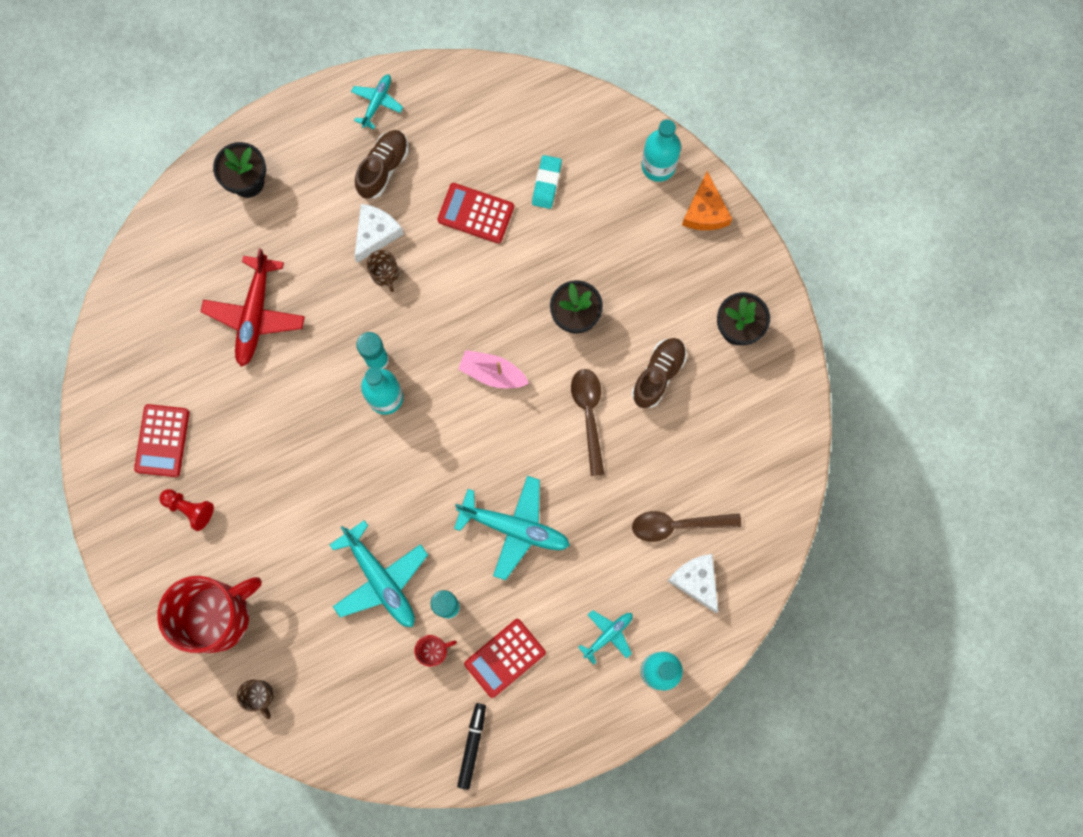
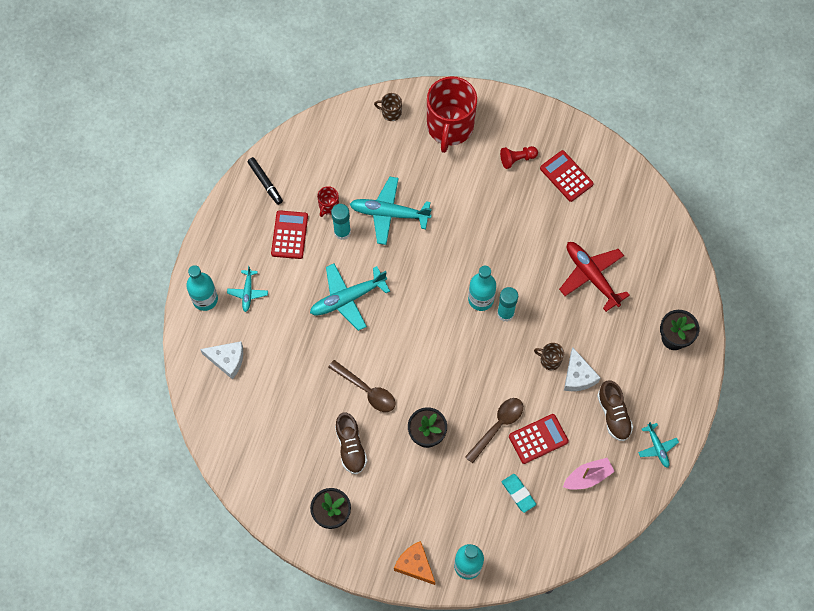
camera: 135 degrees right, 10 degrees down
(492, 373) = (439, 363): pink boat -> pink boat (588, 477)
(677, 525) = (264, 378): brown spoon -> brown spoon (498, 426)

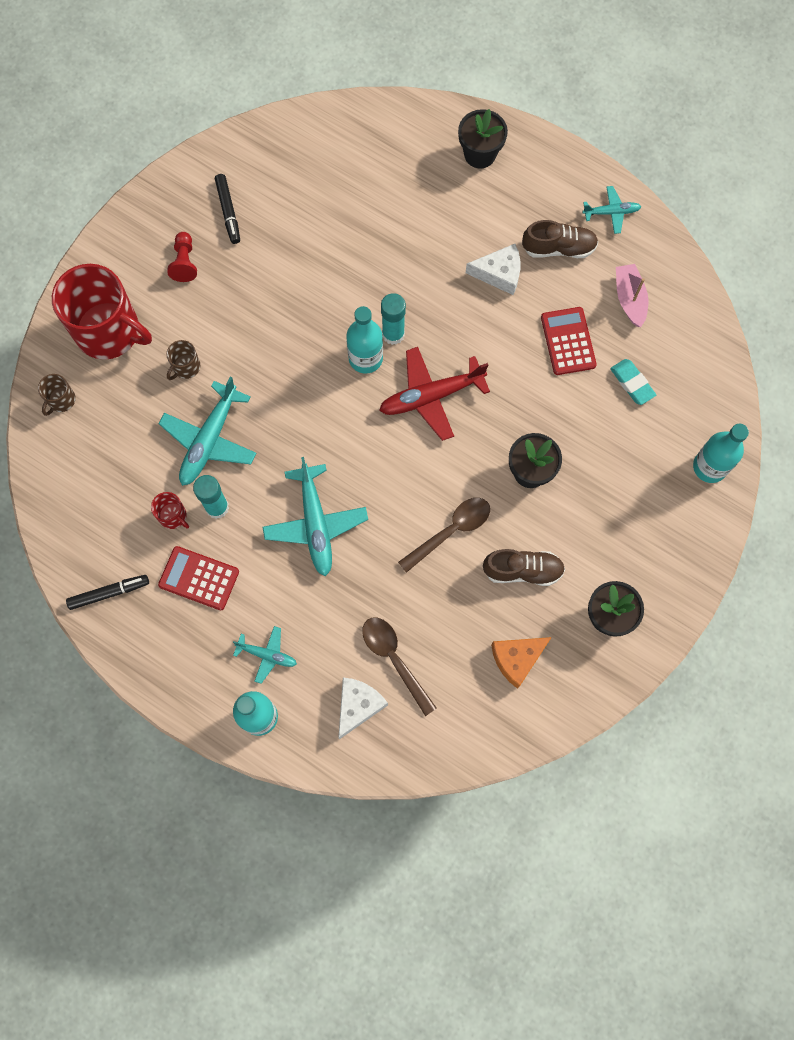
camera: 75 degrees left, 5 degrees up
(415, 565) = (695, 529): orange cheese -> orange cheese (517, 659)
(498, 426) = (540, 384): brown spoon -> brown spoon (394, 659)
(518, 493) = (632, 383): turquoise eraser -> turquoise eraser turned 75 degrees clockwise
(549, 360) = (470, 300): brown mug -> brown mug (186, 367)
(566, 176) = (228, 211): red calculator -> black marker
(592, 276) = (373, 221): red plane -> red plane (431, 396)

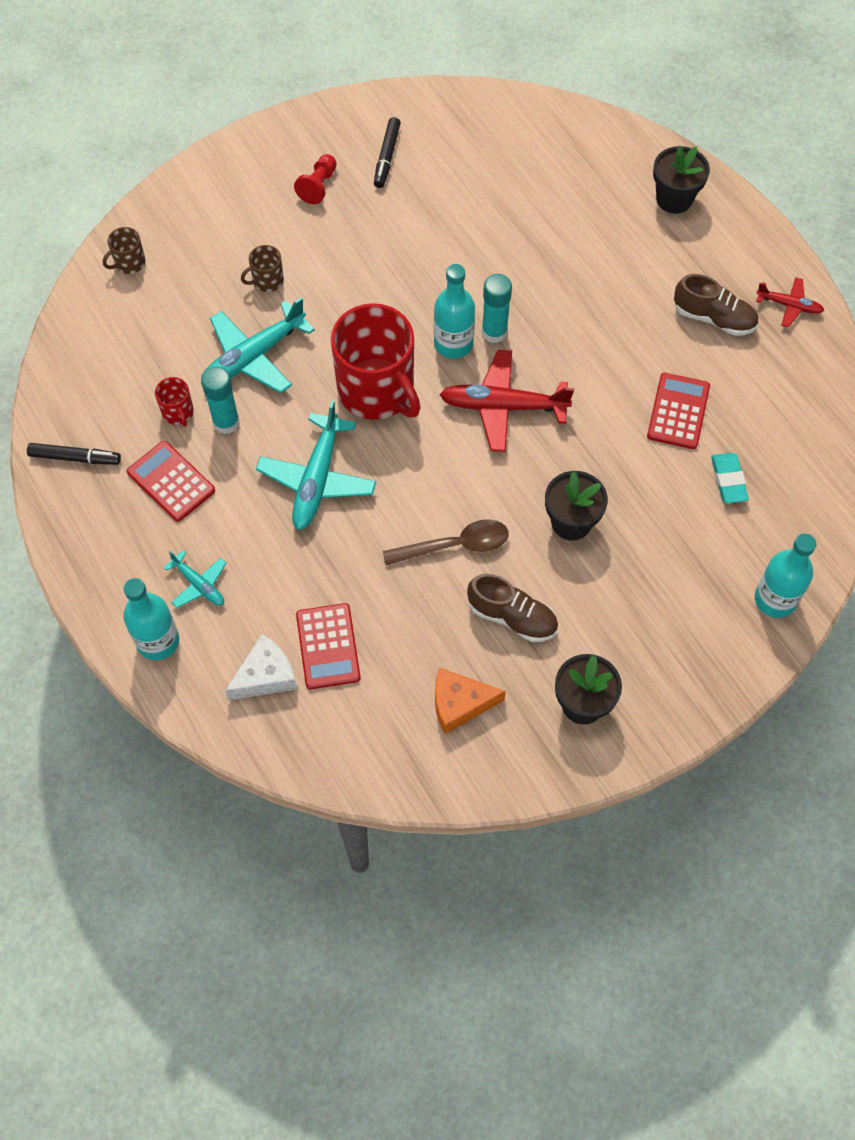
camera: 25 degrees right, 10 degrees down
(109, 331) = (210, 220): red mug -> red mug (377, 391)
(394, 659) = (328, 646): brown spoon -> red calculator
(499, 273) = (637, 318): white cheese -> none
(611, 212) = (789, 305): turquoise plane -> red plane
(629, 299) = (767, 396): pink boat -> none

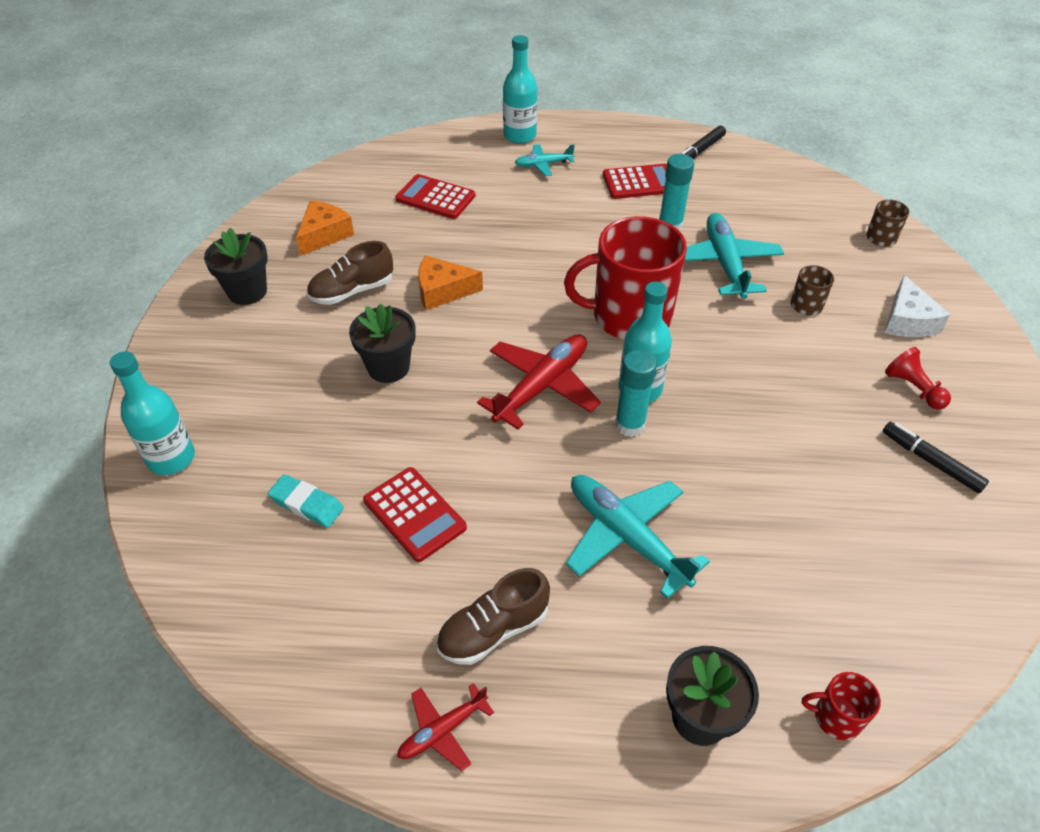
camera: 125 degrees right, 15 degrees down
(178, 412) = (700, 207): red mug -> red mug (836, 717)
(265, 676) = (446, 165): white cheese -> white cheese (907, 321)
(317, 479) = (574, 248): turquoise plane -> turquoise plane (627, 537)
(455, 545) = (442, 291): brown spoon -> orange cheese

